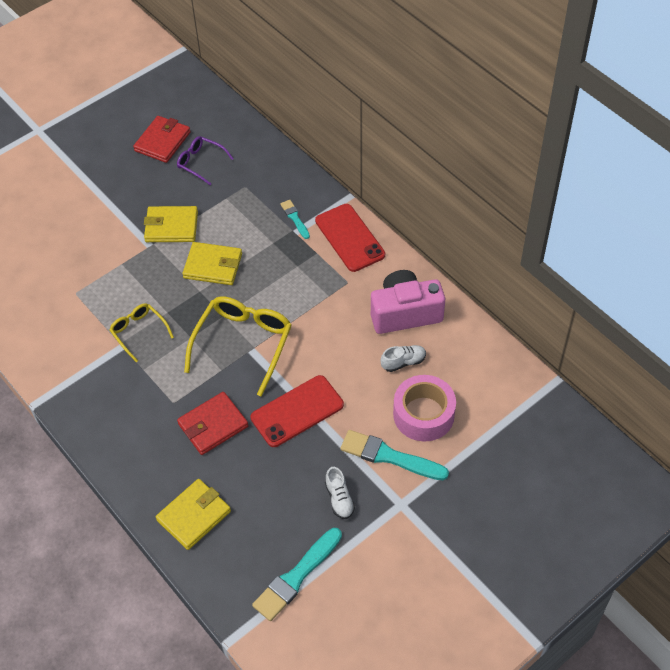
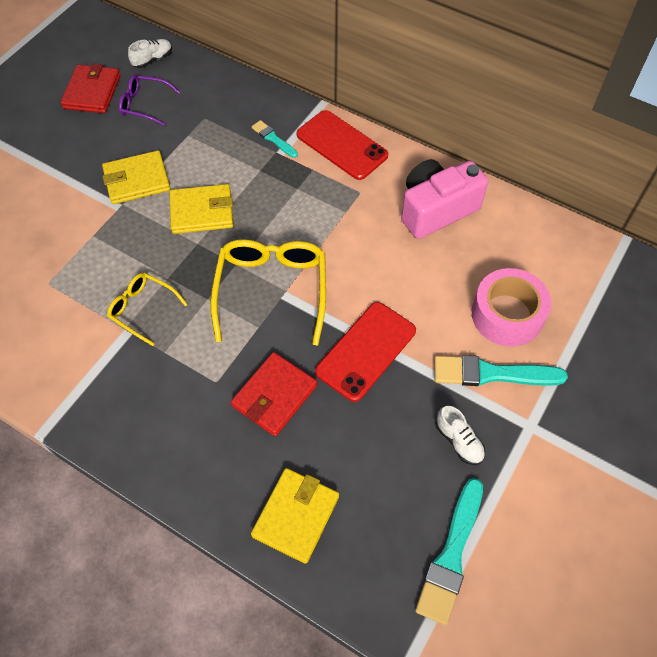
camera: 20 degrees left, 5 degrees up
(403, 362) = (458, 263): white shoe -> white shoe (152, 59)

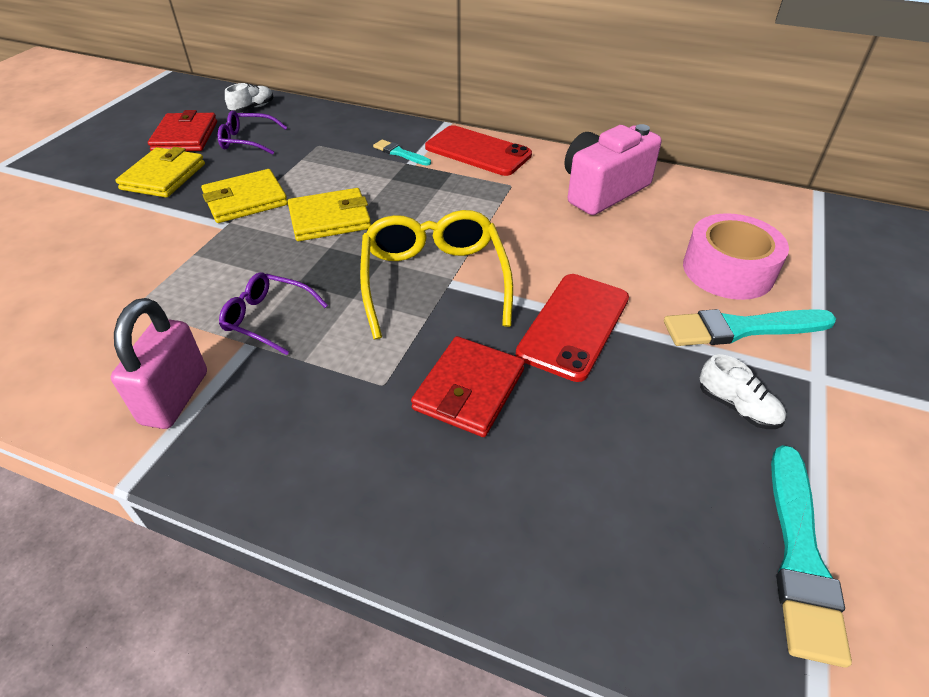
camera: 10 degrees left, 15 degrees down
(74, 370) = (175, 398): none -> pink padlock
(143, 309) = (268, 318): yellow glasses -> purple glasses
(296, 516) = (546, 540): yellow wallet -> yellow wallet (163, 176)

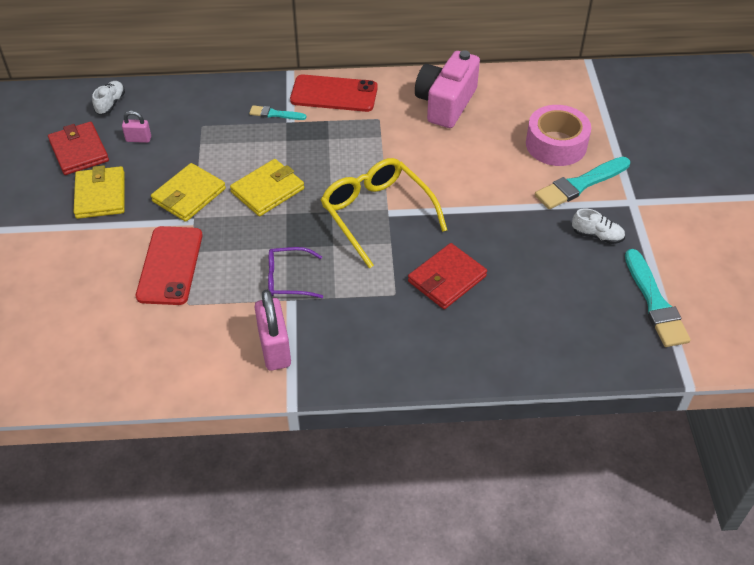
camera: 25 degrees left, 5 degrees up
(248, 141) = (138, 139): purple glasses -> pink padlock
(469, 389) = (447, 279): red wallet -> red wallet turned 45 degrees clockwise
(574, 325) = (483, 216): red phone -> red phone (170, 265)

